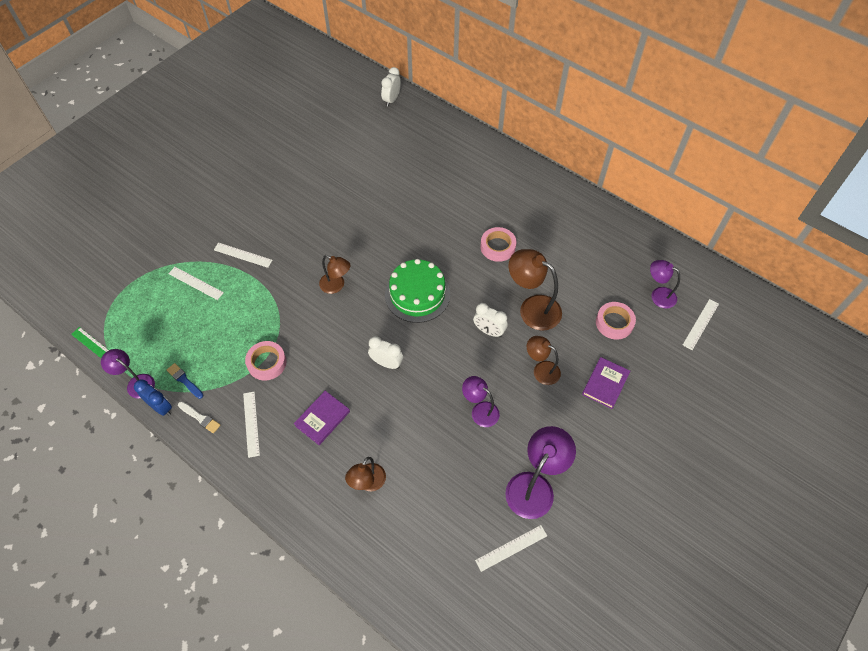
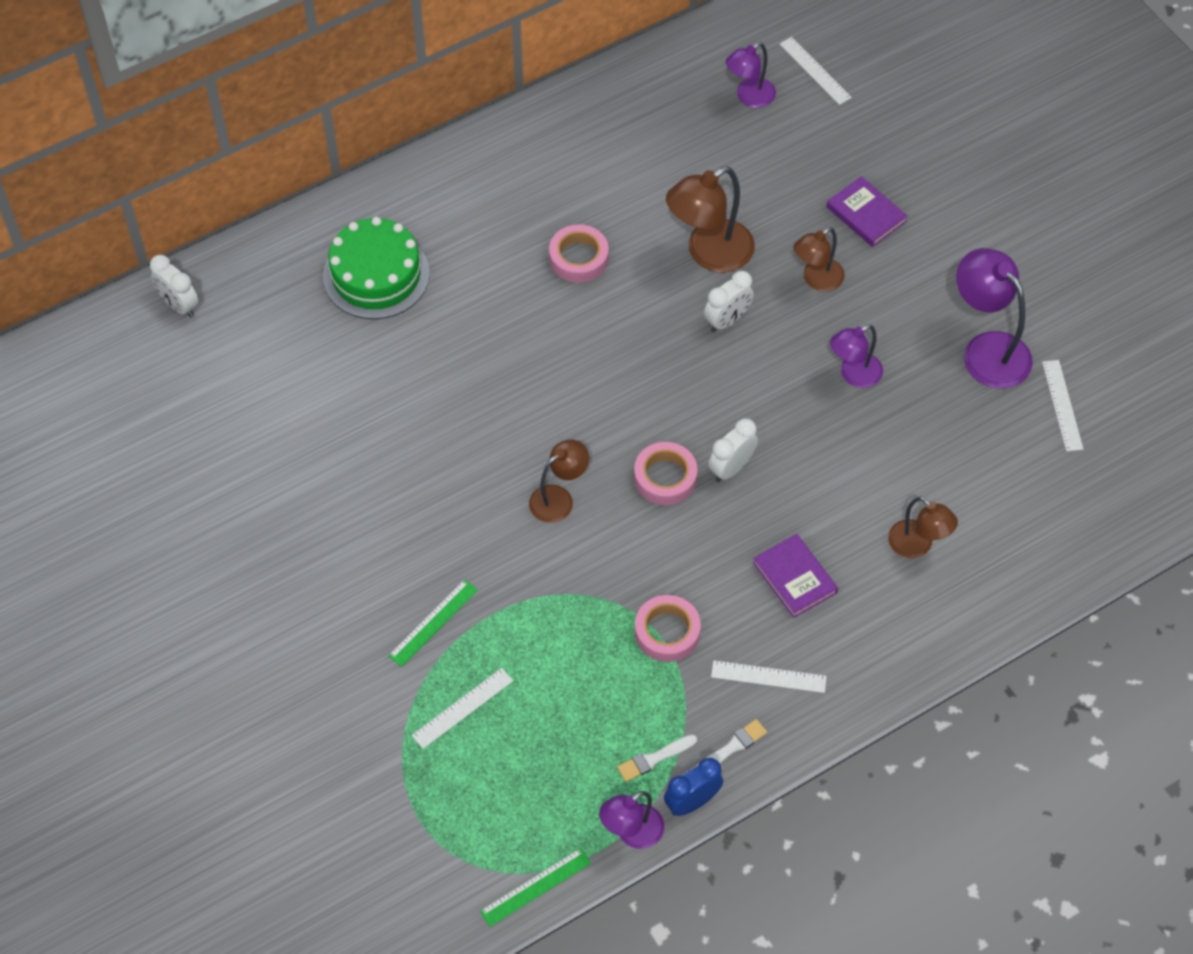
camera: 70 degrees left, 0 degrees up
(184, 380) = (654, 759): blue brush -> white brush
(243, 255) = (433, 622): white ruler -> green ruler
(417, 294) = (622, 392): green cake -> green cake (376, 275)
(614, 323) = (774, 166): pink tape -> pink tape (665, 477)

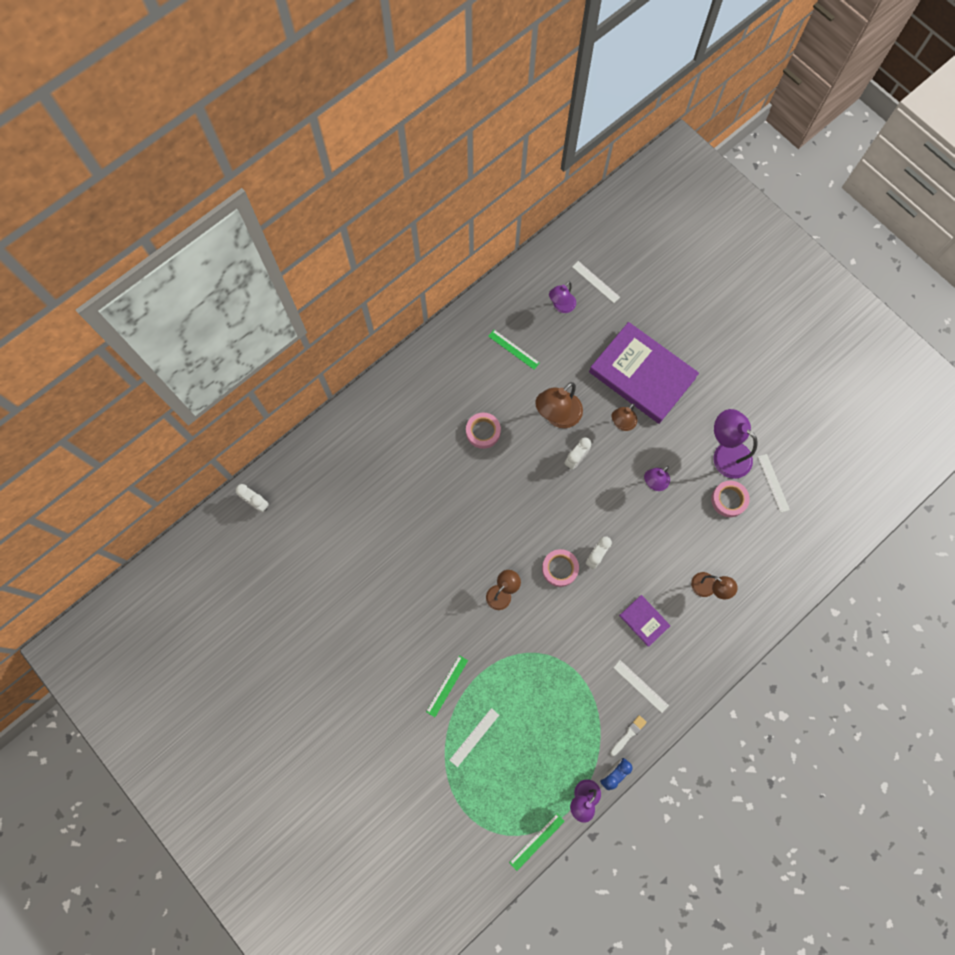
camera: 10 degrees left, 15 degrees up
(376, 275) = (368, 463): green cake -> none
(654, 759) = (587, 749): white brush -> none
(656, 147) = (513, 349): none -> green ruler
(667, 632) = (579, 668): pink tape -> pink tape (728, 500)
(768, 676) = (640, 686): white ruler -> white ruler turned 45 degrees clockwise
(866, 214) = (642, 375): purple book -> purple book, size x2.26

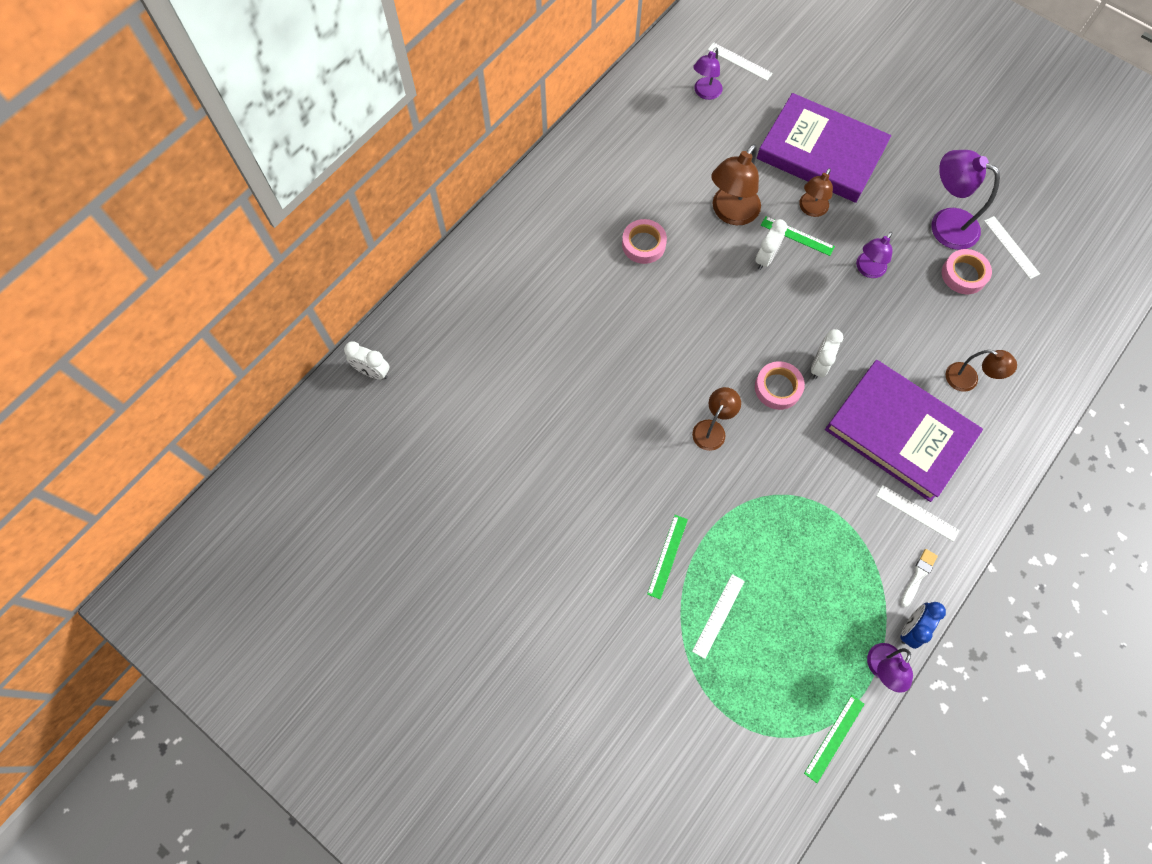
camera: 10 degrees left, 5 degrees down
(513, 349) = (659, 147): green ruler -> green ruler (797, 236)
(644, 620) = (899, 432): purple book -> purple book, size x2.26

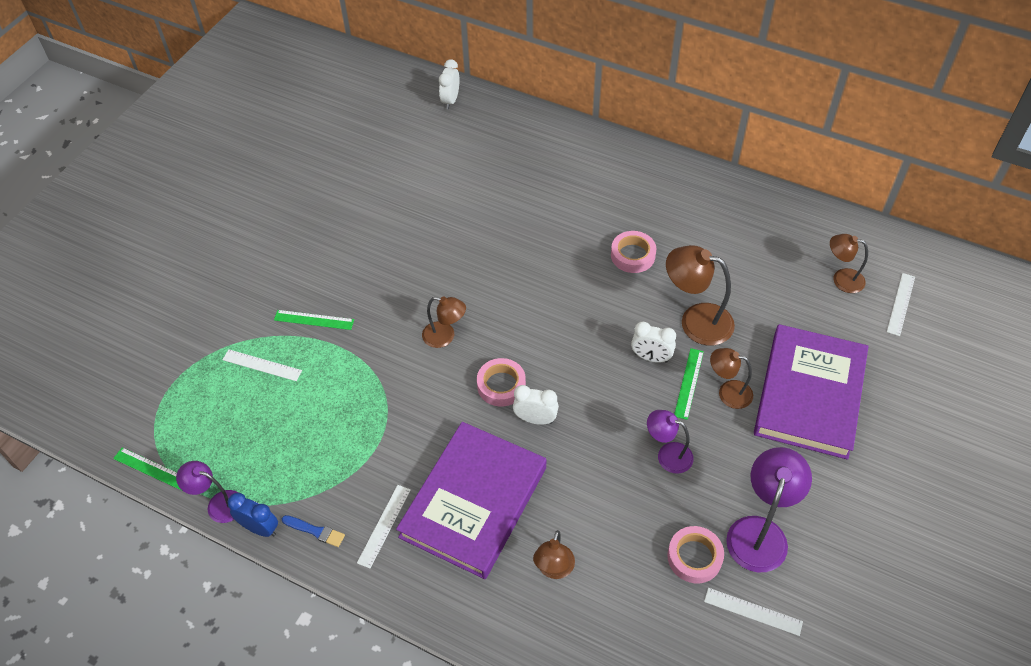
camera: 80 degrees right, 15 degrees down
(705, 93) = (841, 279): purple lamp -> brown lamp
(918, 576) = (315, 531): white brush -> blue brush
(1011, 247) = (753, 611): white ruler -> white ruler turned 60 degrees clockwise

